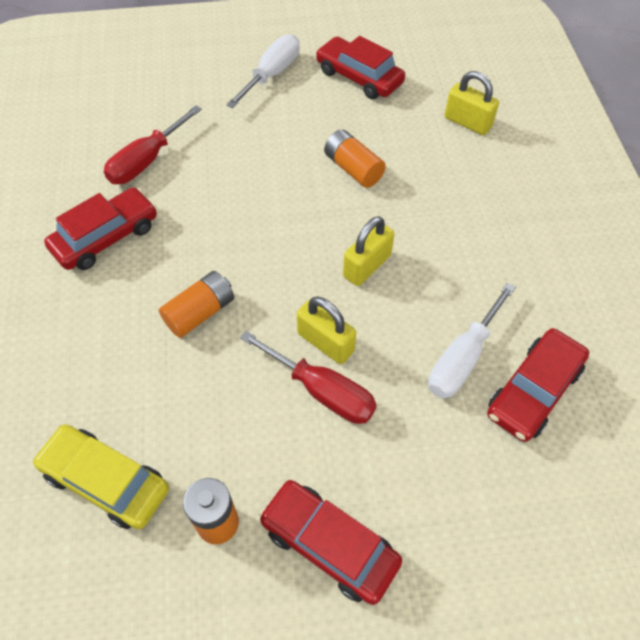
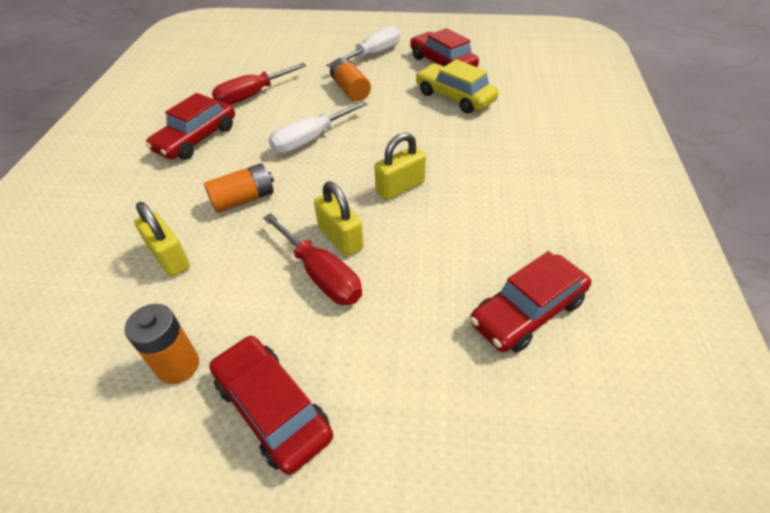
camera: 15 degrees right, 10 degrees down
(106, 237) = (196, 139): red car -> red car turned 150 degrees clockwise
(106, 481) = (102, 310): yellow car -> yellow car (455, 97)
(353, 169) = (414, 119): orange battery -> orange battery (350, 90)
(462, 358) = (464, 271): white screwdriver -> white screwdriver (310, 140)
(467, 122) = (525, 101): yellow padlock -> yellow padlock (169, 257)

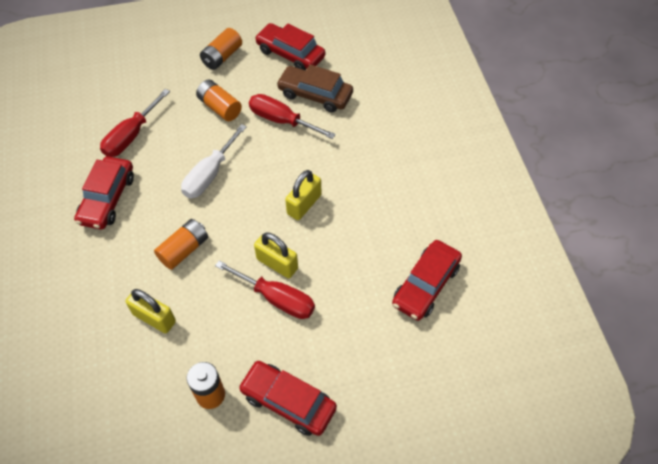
camera: 20 degrees left, 10 degrees up
(373, 55) = (222, 57): white screwdriver -> orange battery
(409, 111) = (282, 120): none -> red screwdriver
(455, 97) = (315, 95): yellow car -> brown car

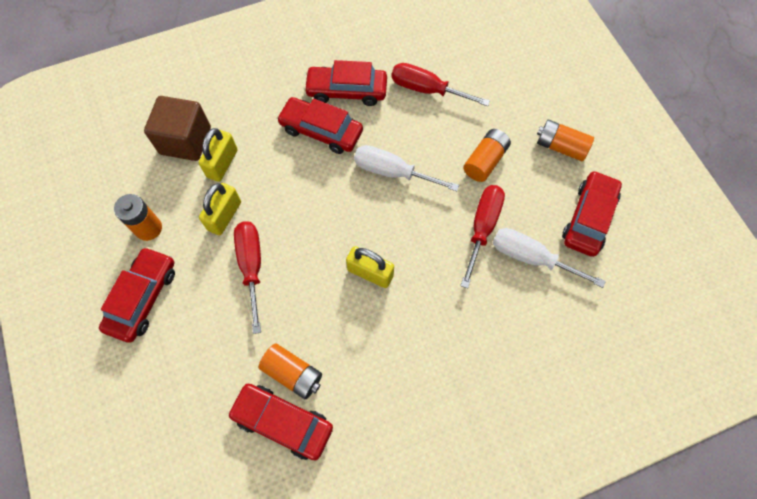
camera: 80 degrees right, 10 degrees up
(113, 353) = (185, 141): none -> brown cube
(146, 225) = (321, 131): none -> red car
(184, 250) = (298, 170): orange battery -> orange battery (293, 373)
(276, 298) = (252, 266): red screwdriver -> red screwdriver turned 150 degrees clockwise
(277, 264) = (292, 259): yellow padlock -> yellow padlock (224, 216)
(315, 95) = (531, 257): brown car -> white screwdriver

